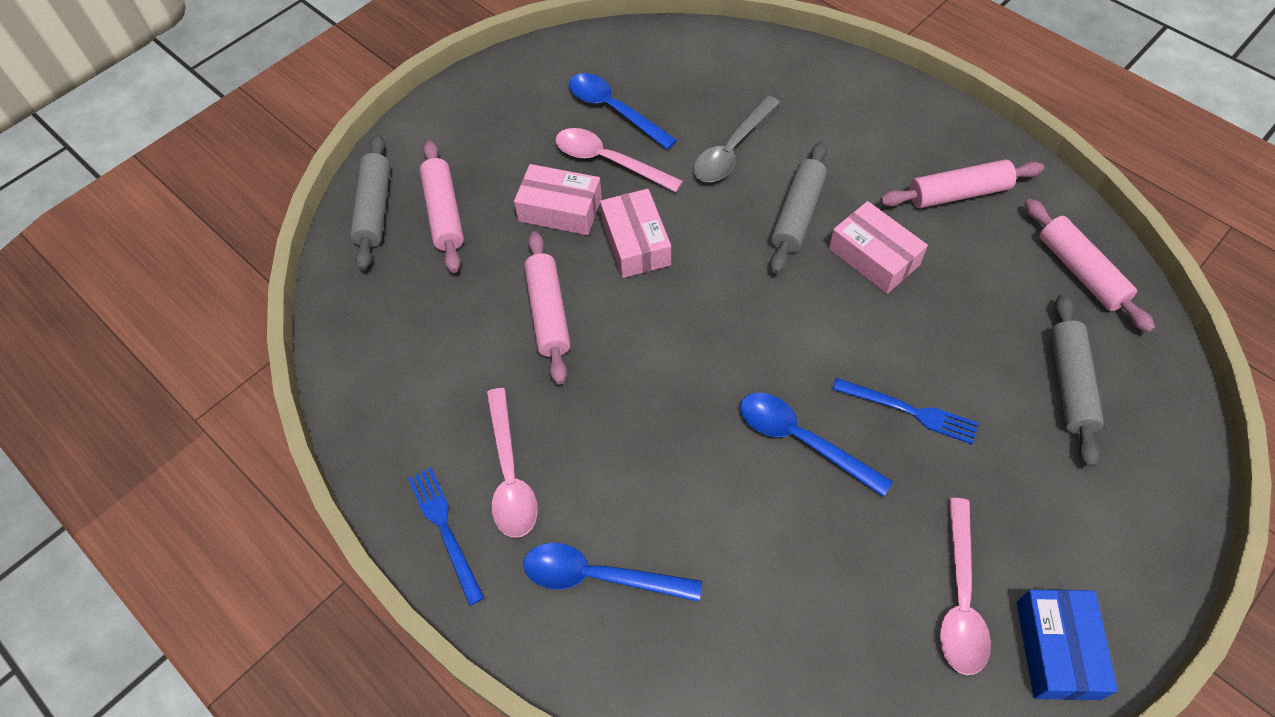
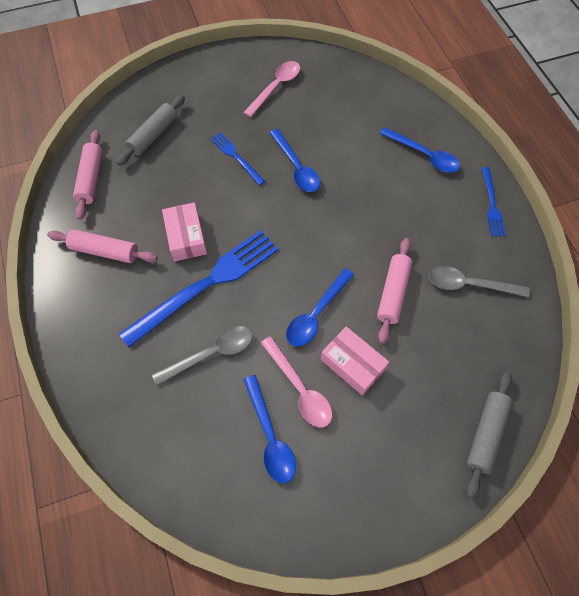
camera: 155 degrees left, 5 degrees up
(444, 213) = (435, 403): pink rolling pin -> none
(444, 373) = (469, 285): none -> grey spoon
(510, 474) = (450, 215): pink spoon -> none
(636, 243) = (316, 314): pink box -> blue spoon
(797, 214) = (206, 284): grey rolling pin -> blue fork
(1056, 649) = (254, 60): blue box -> none

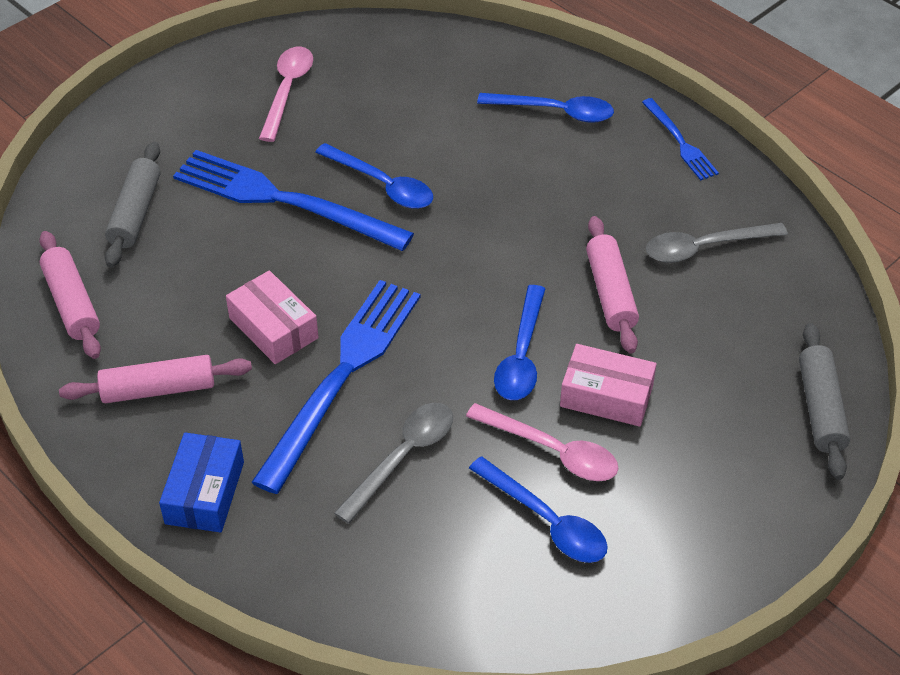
camera: 25 degrees left, 15 degrees down
(92, 328) = (205, 493): none -> blue box
(236, 157) = (284, 200): blue fork -> blue fork, size x2.01

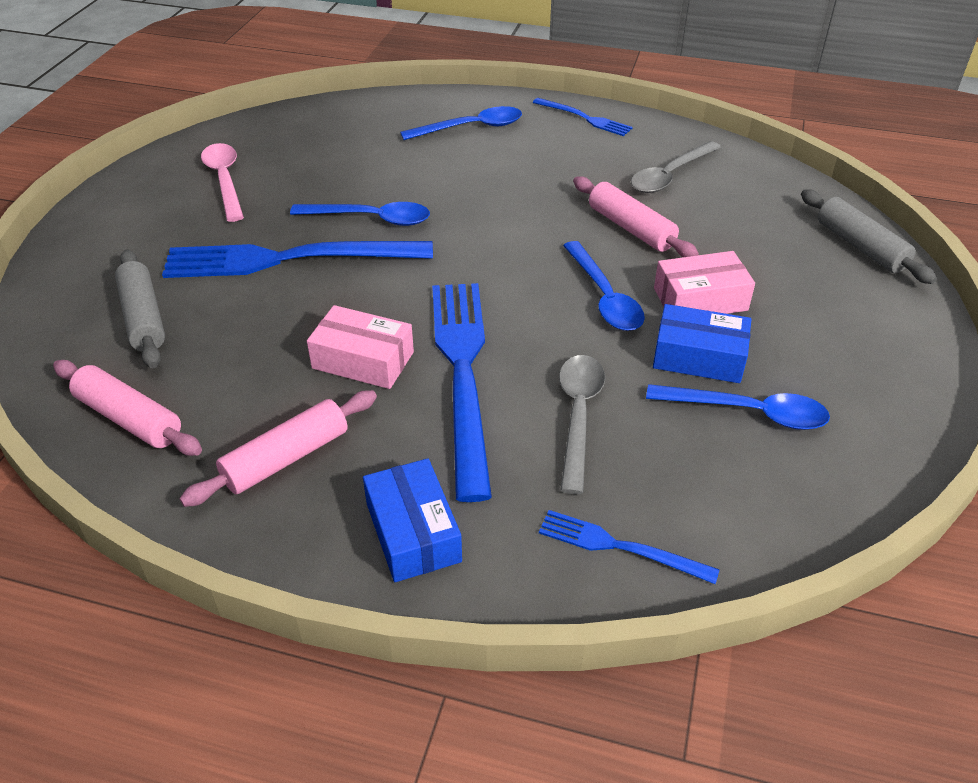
camera: 30 degrees left, 5 degrees down
(343, 579) = (620, 547): none -> blue fork
(552, 451) = (699, 357): pink spoon -> blue box

